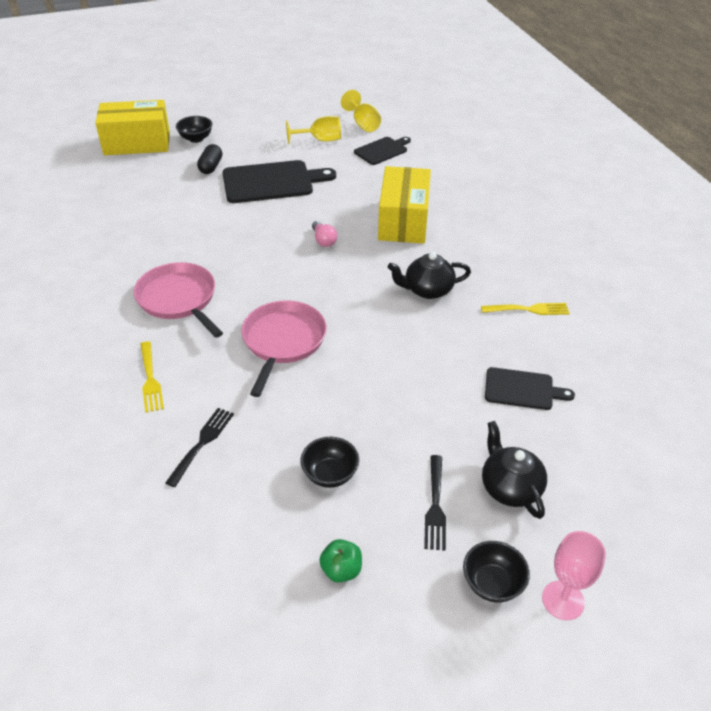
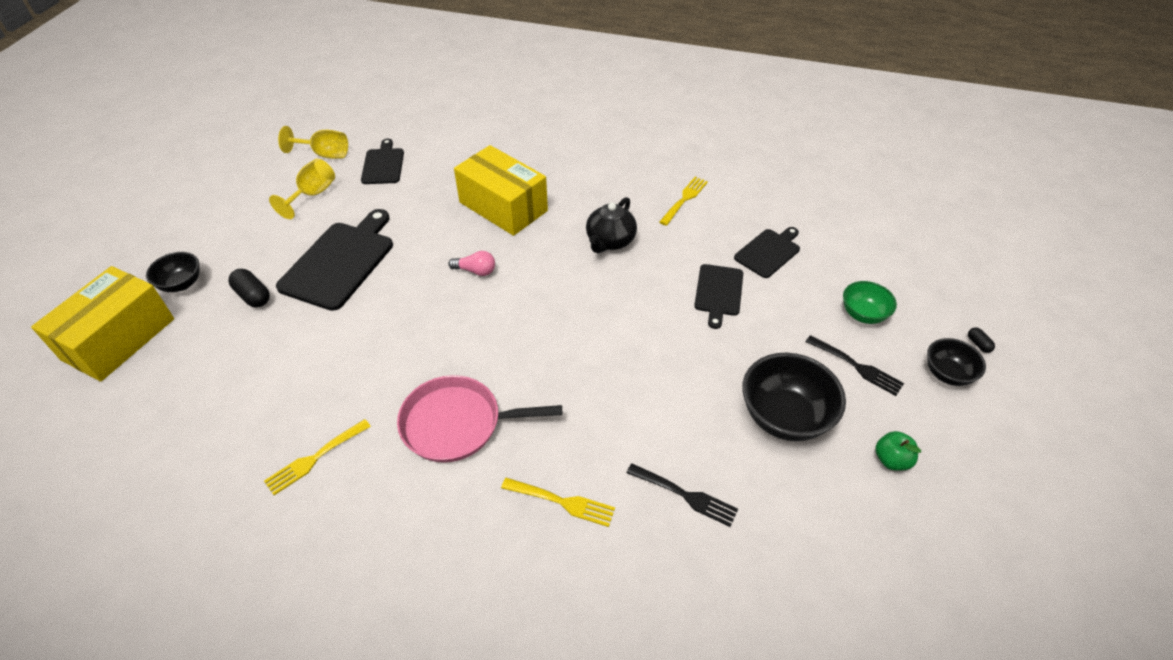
camera: 55 degrees left, 5 degrees up
(108, 256) = (315, 458): none -> yellow fork
(202, 443) = (685, 495): black fork -> black fork turned 150 degrees clockwise
(283, 341) = (594, 369): pink pan -> none
(330, 474) = (784, 416): black bowl -> black bowl, size x1.71
(435, 377) = (718, 292): none -> black cutting board
(510, 487) = (863, 314): black teapot -> green bowl
(563, 600) = (978, 344): pink goblet -> black capsule

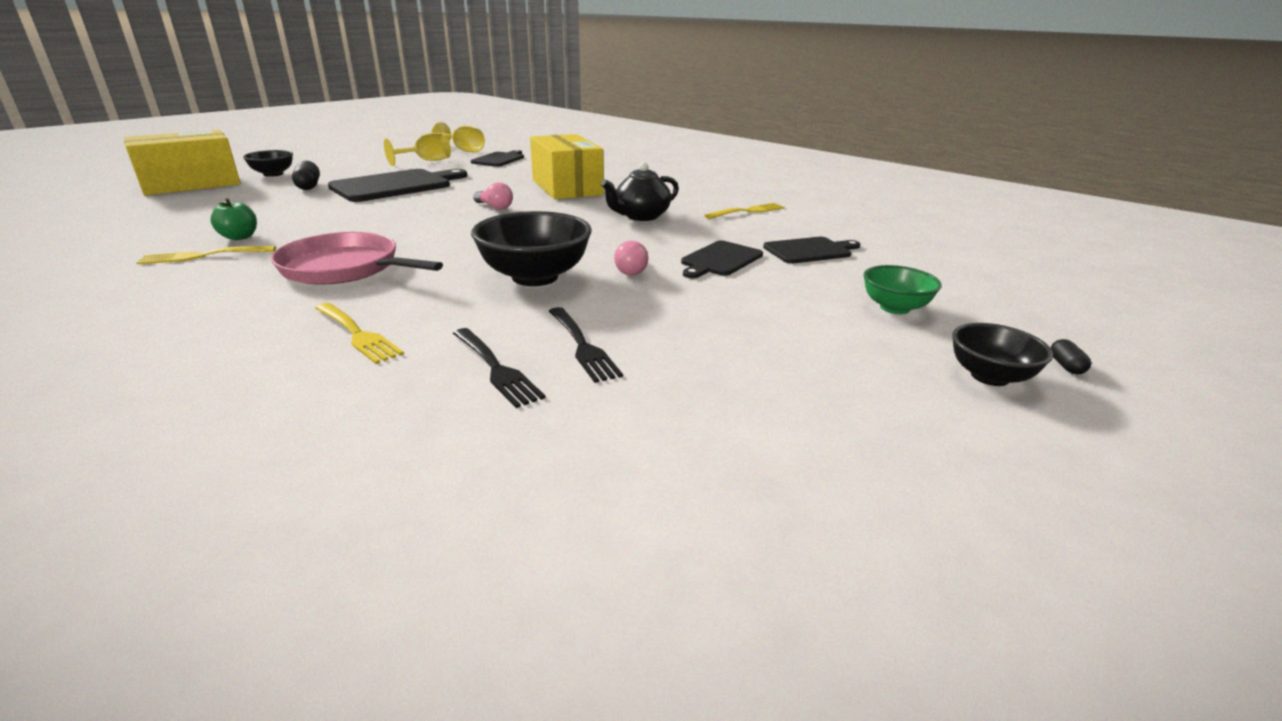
camera: 25 degrees right, 20 degrees down
(669, 334) = (630, 270): none -> pink light bulb
(784, 416) = (700, 349): black bowl -> black bowl (535, 277)
(857, 366) = (846, 339): black fork -> black fork (582, 346)
(891, 460) = (823, 423): green apple -> green apple (240, 237)

